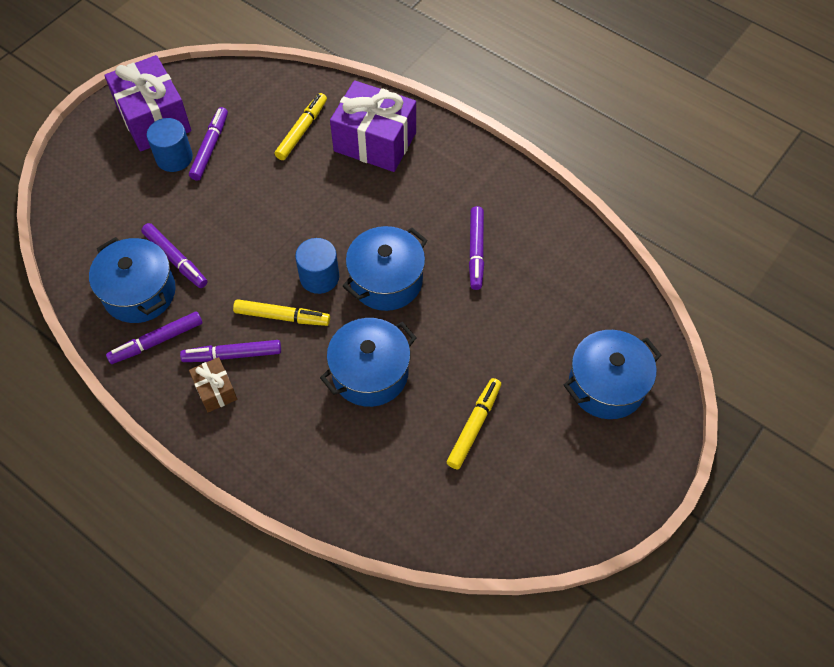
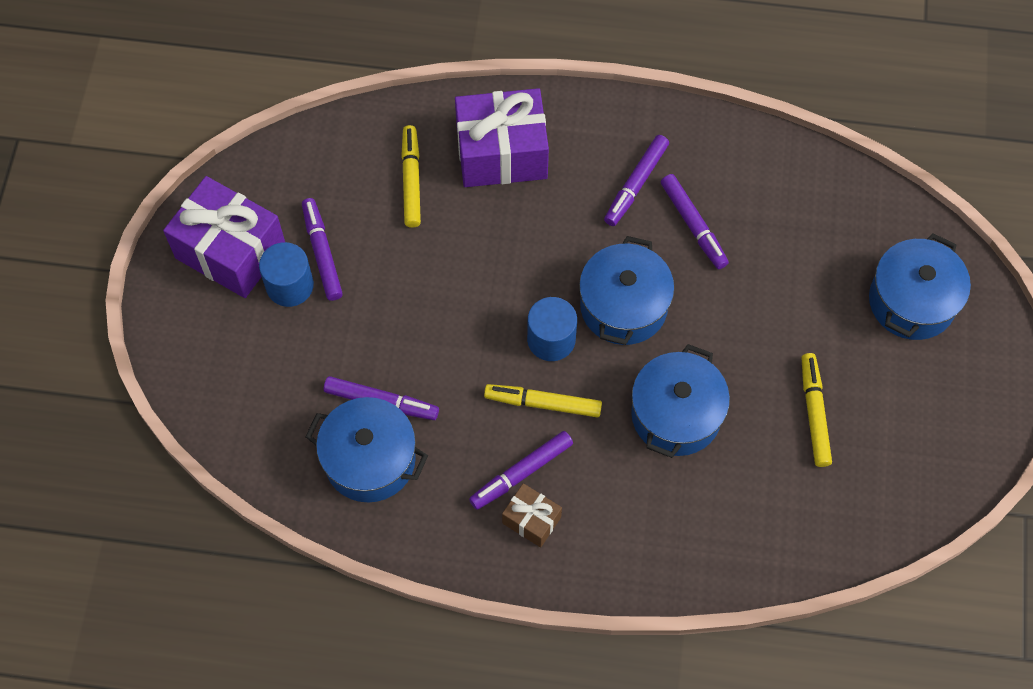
camera: 30 degrees left, 5 degrees up
(157, 341) = (430, 502): purple marker -> purple marker (636, 184)
(282, 316) = (543, 403): yellow marker -> yellow marker turned 150 degrees counterclockwise

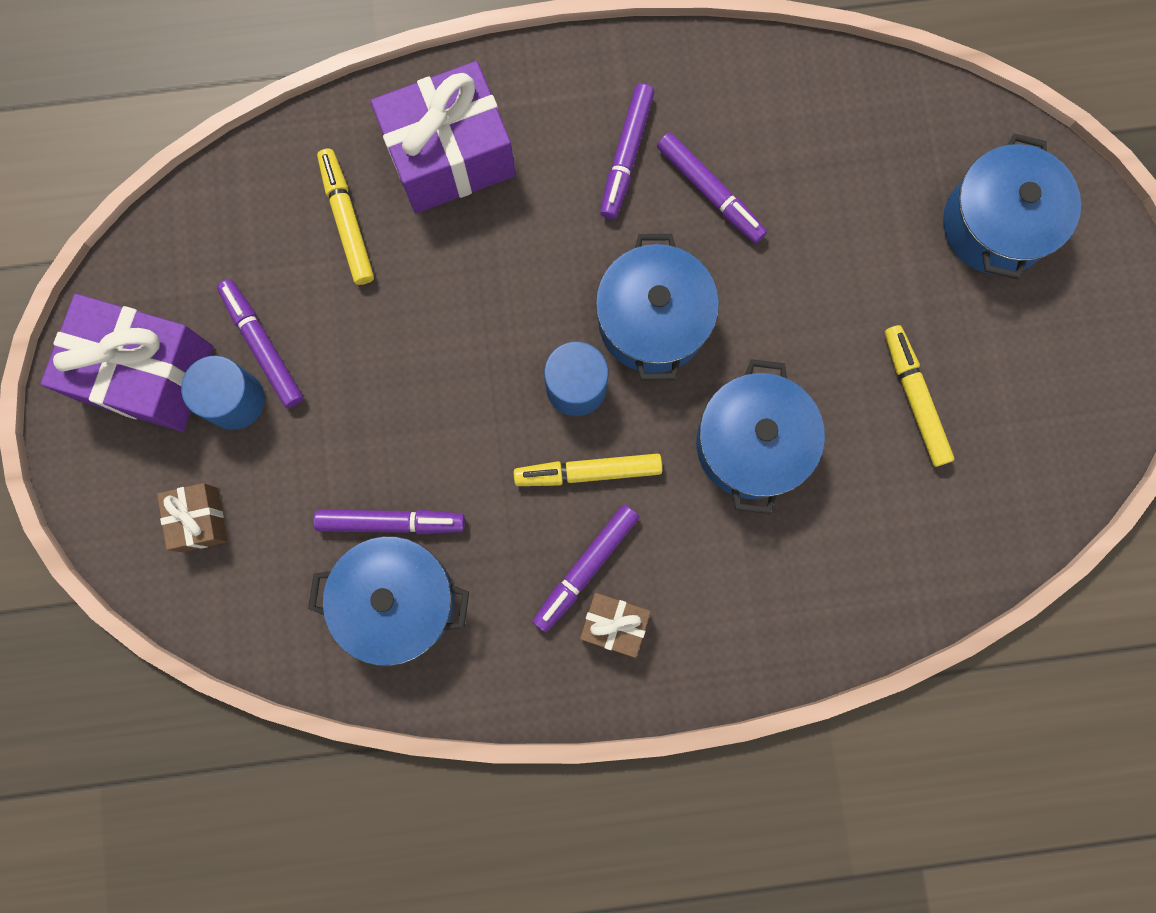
camera: 15 degrees left, 15 degrees up
(238, 364) = (200, 519): none -> brown gift

